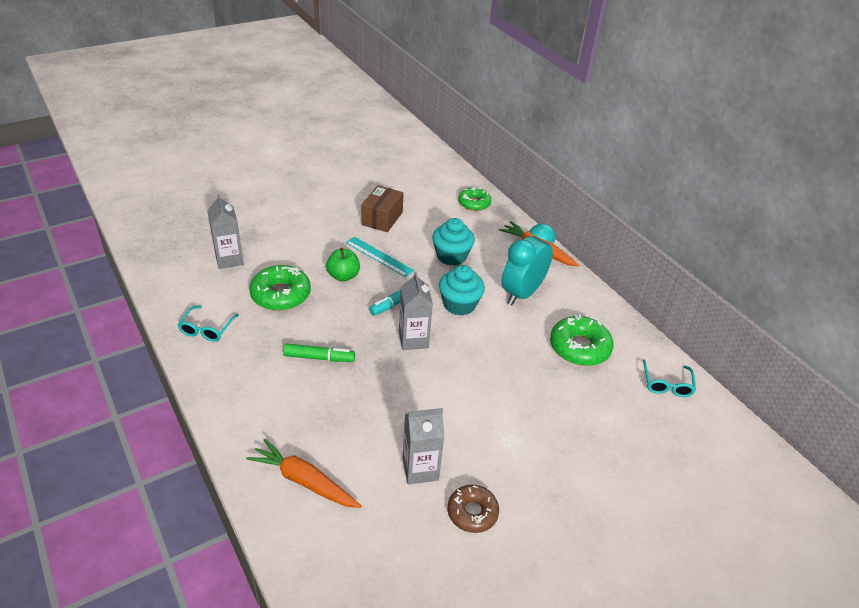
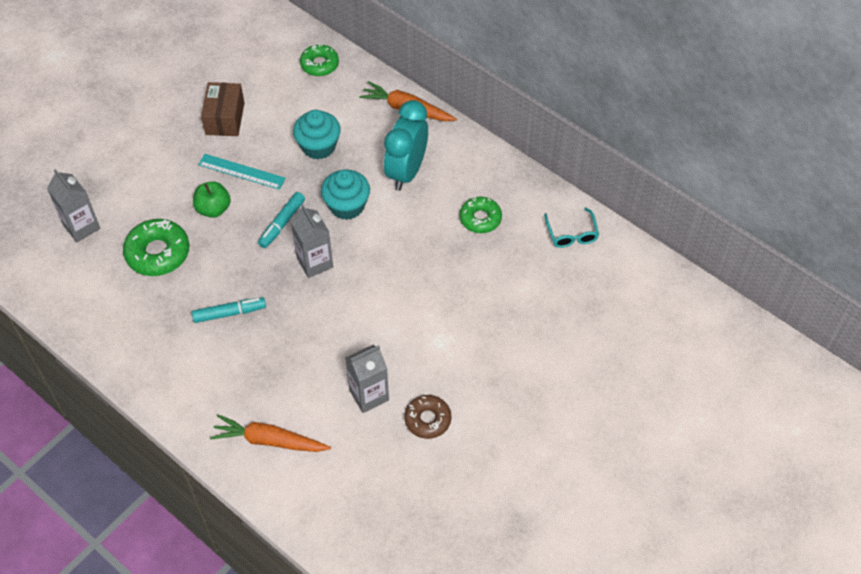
camera: 15 degrees left, 15 degrees up
(207, 329) = (101, 317): turquoise glasses -> none
(319, 357) = (229, 313): green marker -> turquoise marker
(579, 347) = (480, 218): green donut -> green donut, size x0.66

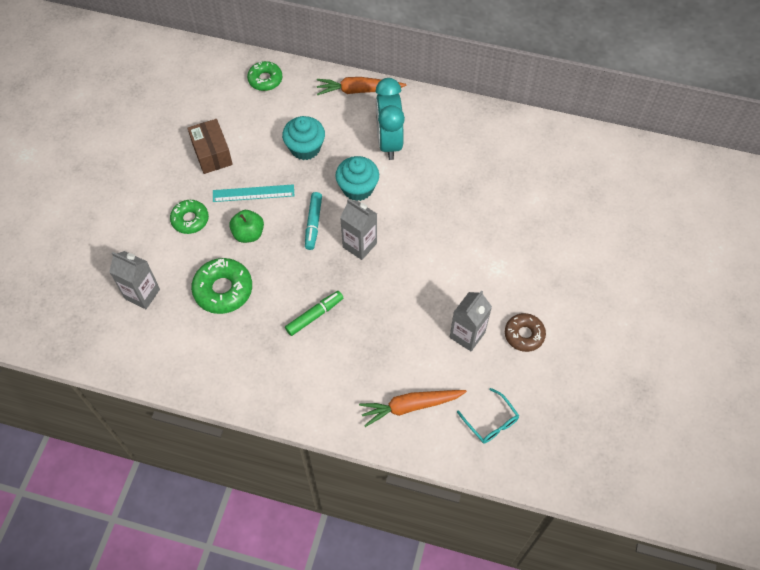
camera: 25 degrees left, 5 degrees up
(229, 313) = (314, 315): turquoise marker -> green marker
(480, 218) = (469, 157): green donut -> green donut (190, 219)
(571, 233) = (545, 142): turquoise glasses -> turquoise glasses (490, 421)

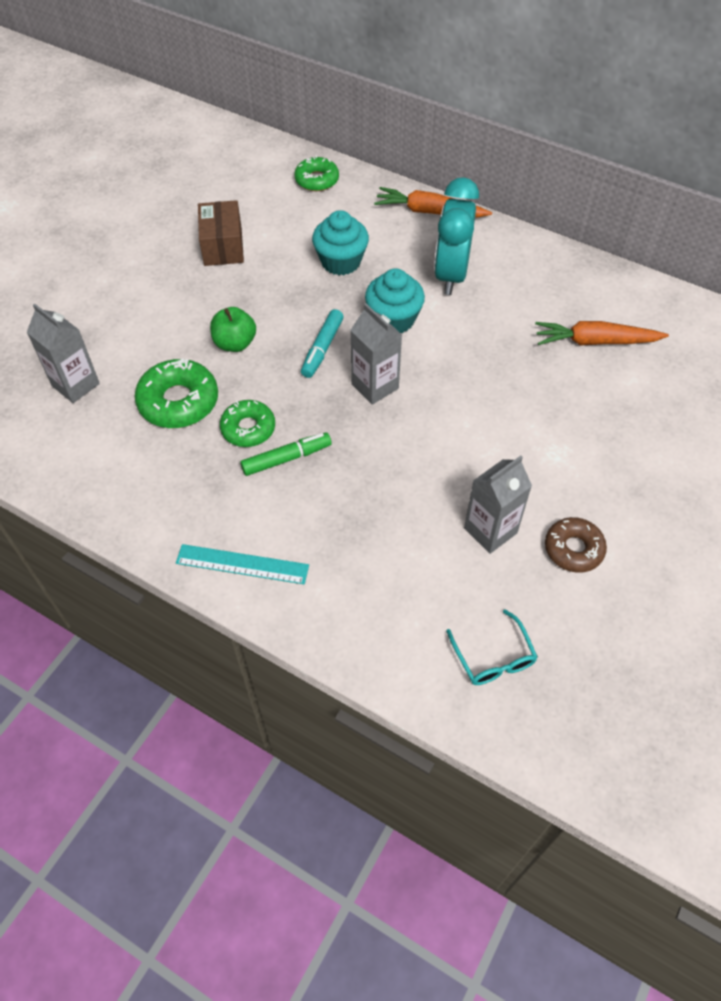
camera: 15 degrees right, 5 degrees down
(190, 219) = (168, 313): green donut -> green donut (248, 428)
(253, 193) = (258, 299): turquoise ruler -> turquoise ruler (242, 564)
(410, 406) = (381, 607): orange carrot -> orange carrot (595, 341)

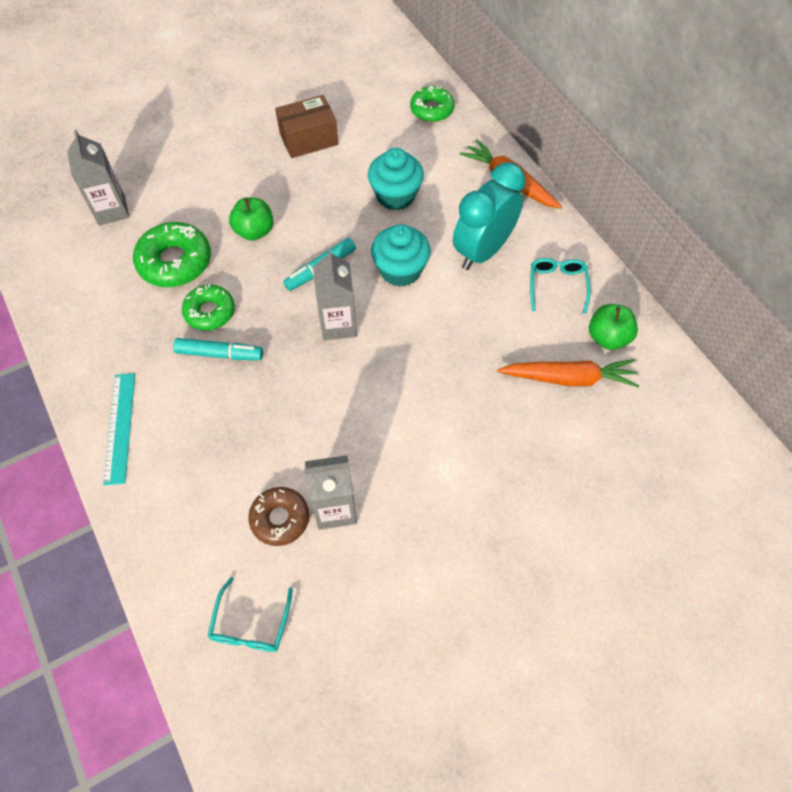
camera: 30 degrees right, 5 degrees up
(223, 246) = (309, 139): brown box -> brown box turned 45 degrees clockwise
(242, 564) = (120, 427): turquoise ruler -> turquoise ruler turned 45 degrees clockwise
(286, 458) = (220, 354): green marker -> turquoise marker
(532, 276) = (557, 286): none -> turquoise glasses
(573, 549) = (394, 566): brown donut -> brown donut (280, 518)
(595, 341) = (569, 378): orange carrot -> orange carrot turned 150 degrees clockwise
(600, 298) = (607, 337): none -> green apple

